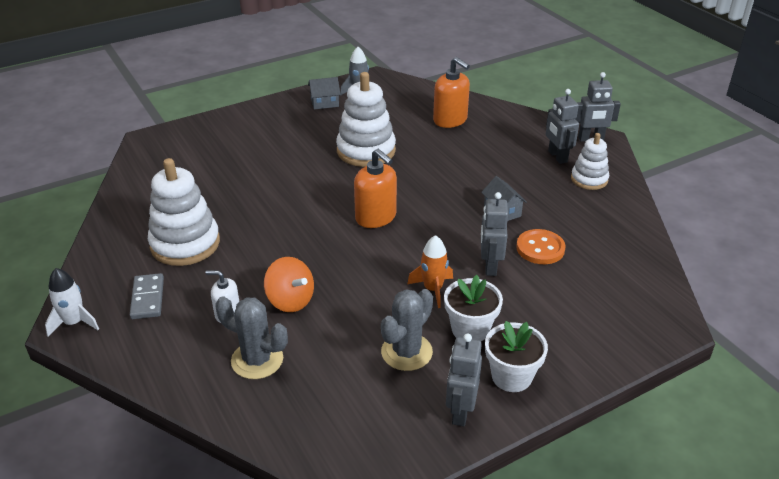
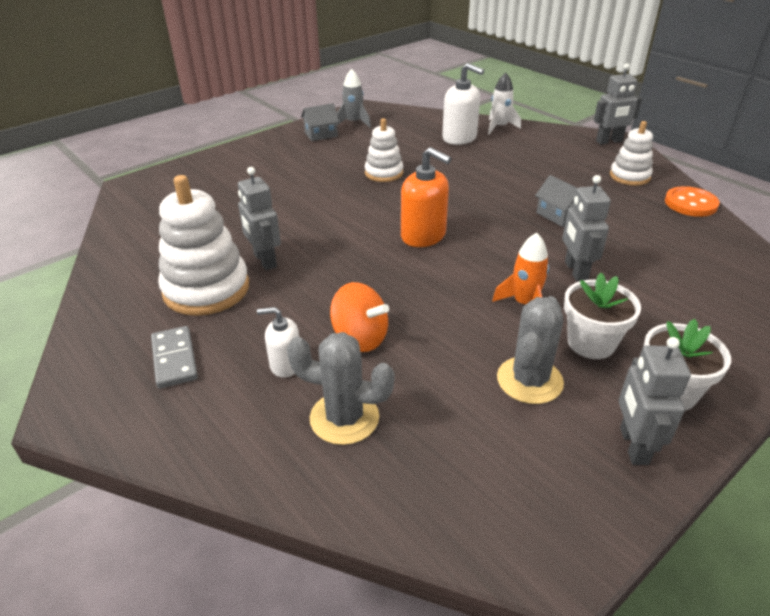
camera: 10 degrees left, 0 degrees up
(74, 323) = (79, 404): white rocket -> white rocket (499, 127)
(366, 151) = (384, 173): white stacking toy -> white stacking toy, size x0.59
(450, 120) = (459, 138): orange soap dispenser -> white soap dispenser
(540, 248) = (619, 247): orange button -> orange button (690, 203)
(557, 156) = (585, 159): grey robot -> grey robot (264, 260)

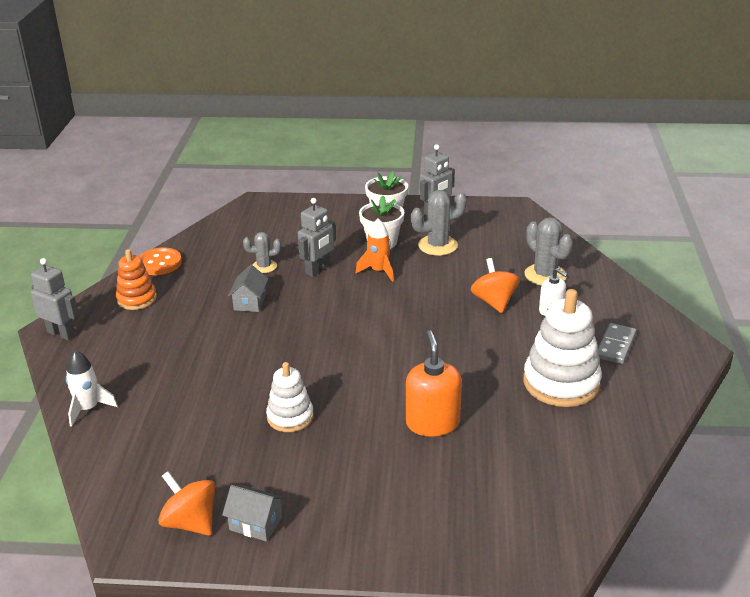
camera: 135 degrees left, 5 degrees down
(264, 260) = (497, 383): grey robot -> none
(353, 123) = (190, 522): grey rocket -> orange spinning top
(423, 235) = (361, 339): orange soap dispenser -> orange soap dispenser (432, 423)
(459, 138) = (149, 419): white soap dispenser -> none
(620, 247) = (264, 266): none -> grey cactus
(629, 176) = (137, 299): white stacking toy -> orange stacking toy

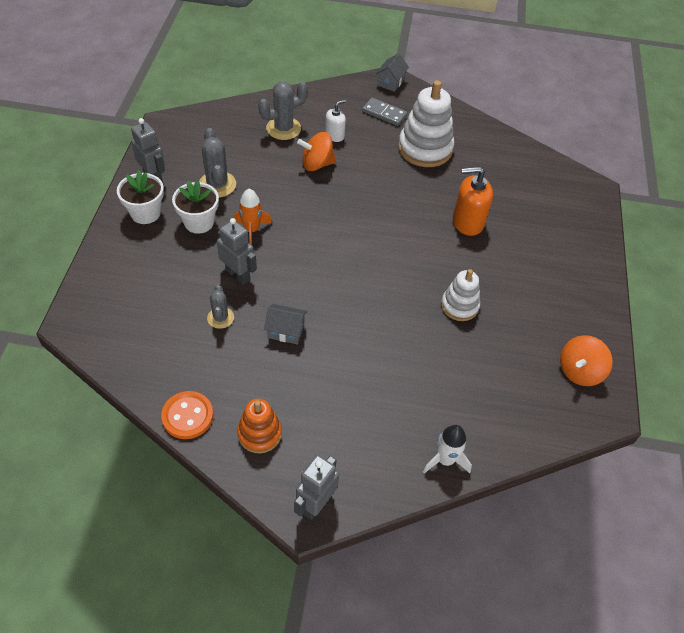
camera: 90 degrees left, 20 degrees up
(255, 524) = (576, 331): grey house -> grey house (390, 82)

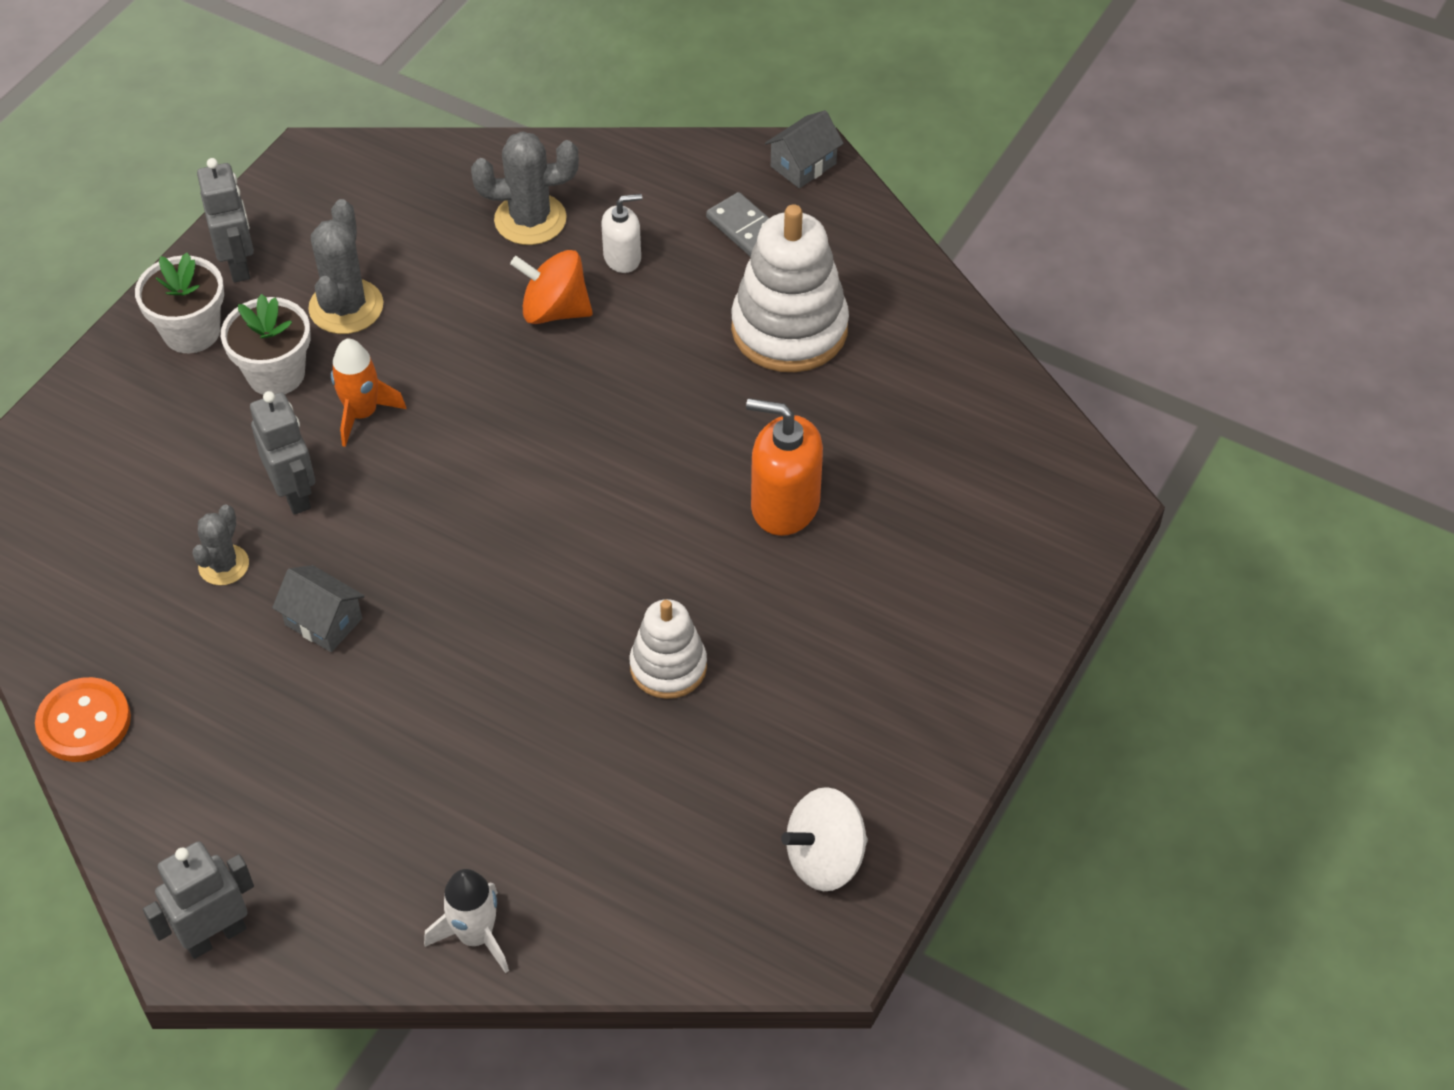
camera: 25 degrees right, 0 degrees up
(259, 433) = (185, 789): orange stacking toy -> none
(579, 371) = (825, 858): orange spinning top -> white spinning top

